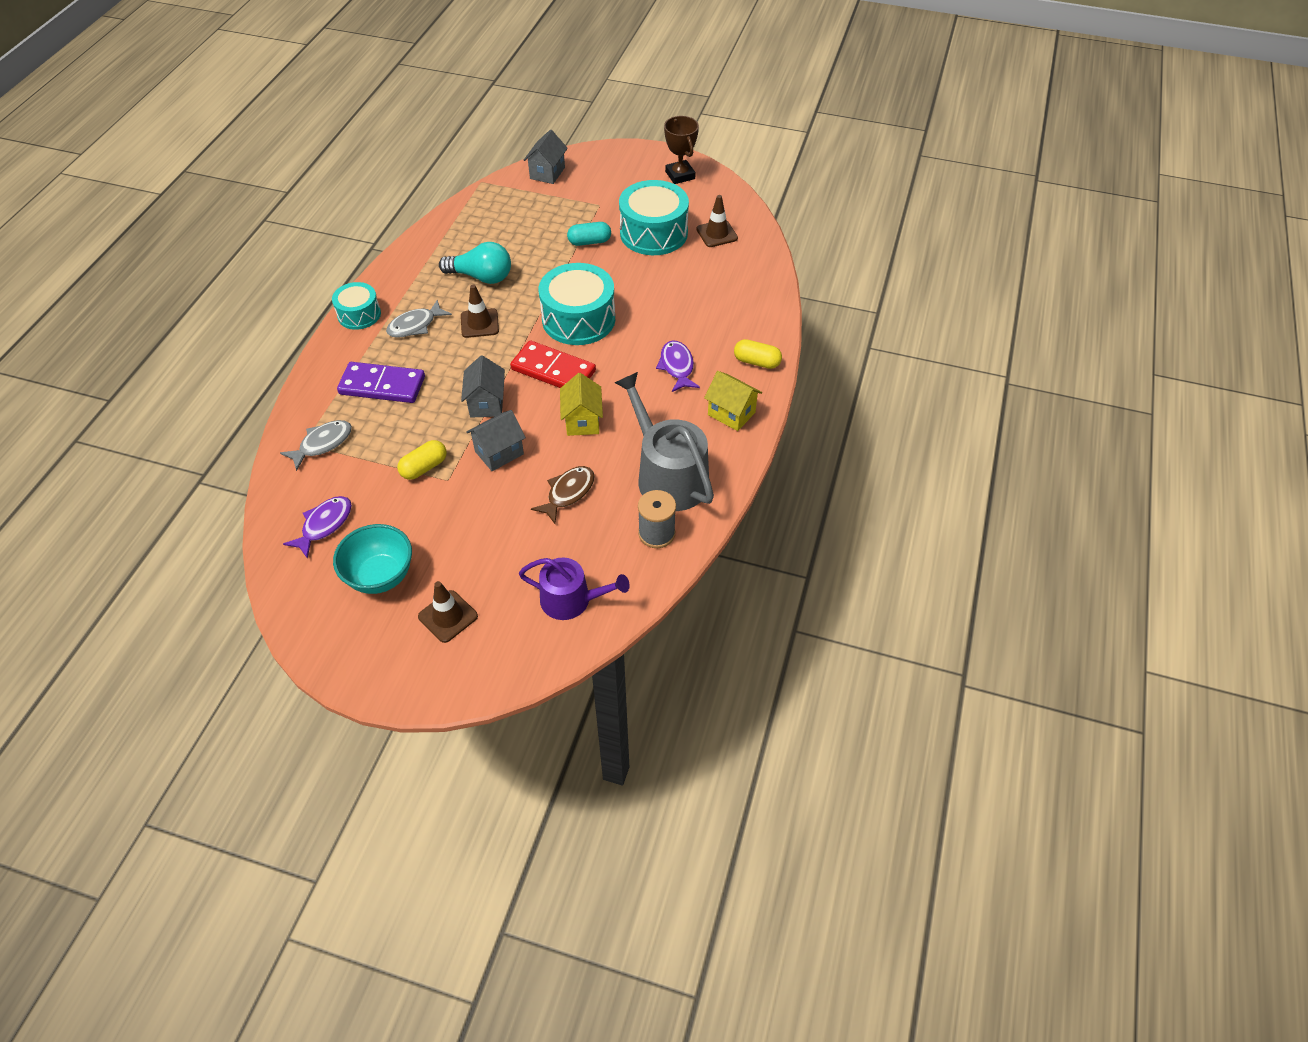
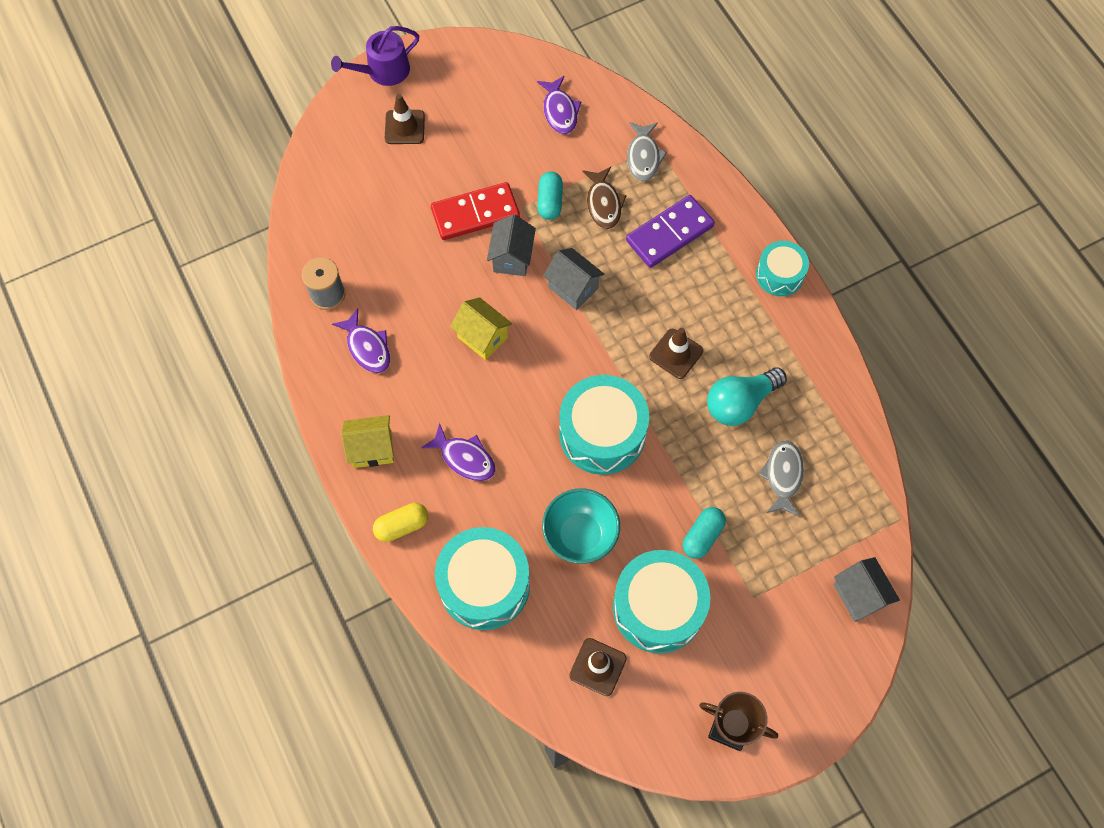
camera: 135 degrees right, 15 degrees up
(380, 576) = (478, 113): turquoise bowl -> turquoise bowl (580, 535)
(415, 325) = (722, 305): grey fish -> grey fish (783, 476)
(424, 467) = (550, 202): yellow capsule -> turquoise capsule
(553, 370) = (560, 362): red domino -> red domino (475, 213)
(568, 493) = (425, 270): brown fish -> brown fish (603, 203)
(572, 600) = (336, 201): purple watering can -> purple watering can (383, 71)
(667, 475) = (367, 347): grey watering can -> purple fish
(738, 303) = (484, 584): none -> turquoise drum

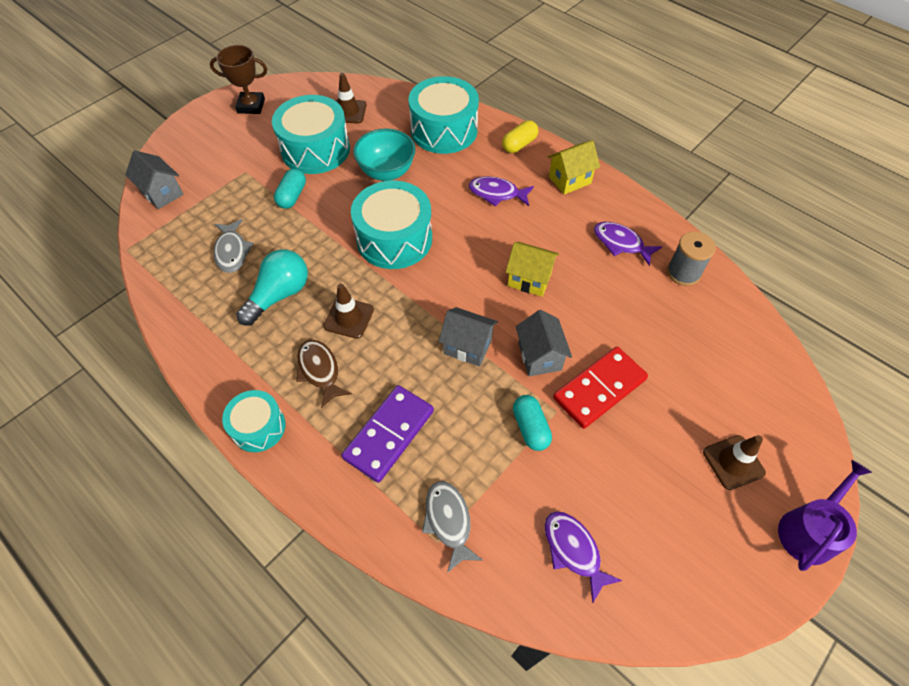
camera: 160 degrees right, 10 degrees down
(603, 203) = (472, 445): brown fish -> brown fish (320, 371)

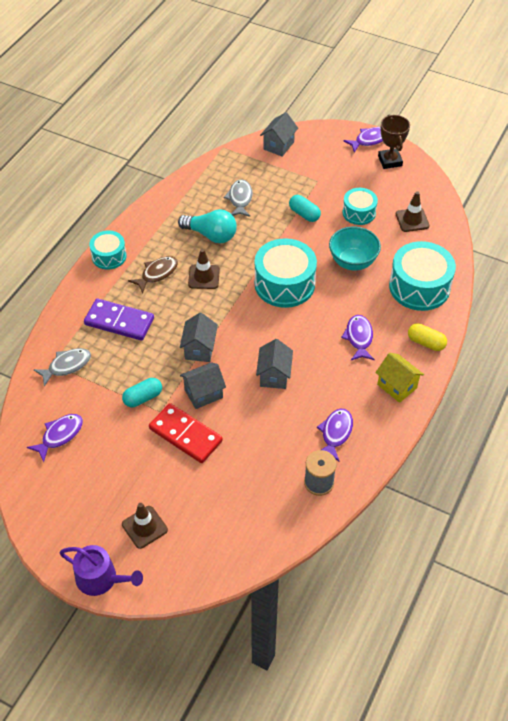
camera: 75 degrees right, 5 degrees down
(208, 113) = (369, 140): none -> purple fish
(232, 251) = (240, 199): grey fish -> grey fish turned 120 degrees clockwise
(292, 196) = (304, 214): turquoise capsule -> turquoise capsule turned 45 degrees clockwise
(315, 149) = (359, 213): turquoise drum -> turquoise drum, size x0.58
(529, 279) = (274, 375): yellow house -> grey house

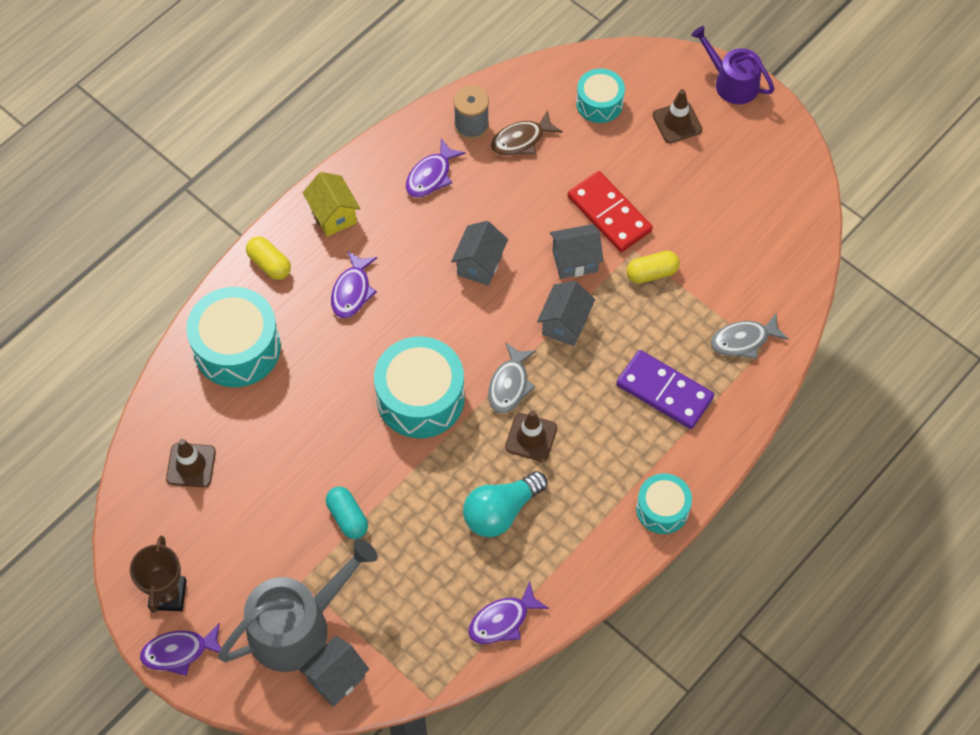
camera: 165 degrees left, 10 degrees up
(60, 435) = (761, 248): purple fish -> purple fish (502, 620)
(143, 398) = (652, 273): turquoise capsule -> yellow capsule
(157, 274) = (597, 459): brown fish -> brown fish (521, 140)
(211, 235) = (501, 512): turquoise light bulb -> turquoise light bulb turned 75 degrees counterclockwise
(240, 199) = (437, 573): grey fish -> grey fish (509, 385)
(310, 162) = (298, 626): none -> grey watering can
(352, 262) = (311, 411): turquoise bowl -> none
(359, 213) = (264, 499): turquoise drum -> turquoise drum (599, 103)

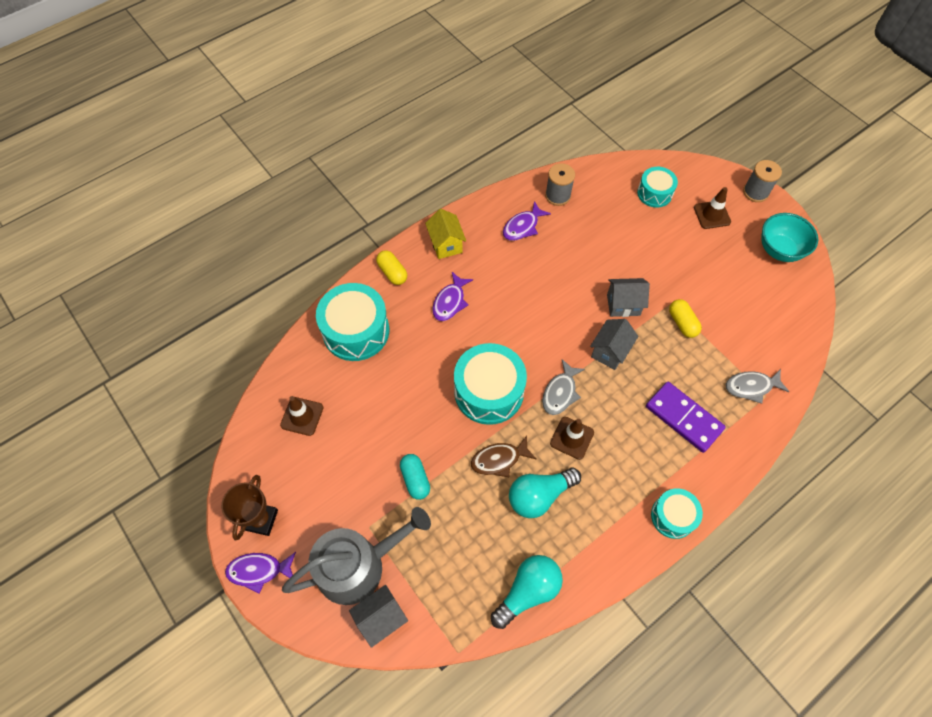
camera: 10 degrees right, 0 degrees up
(479, 264) = (550, 296): grey house -> none
(502, 620) = (528, 591): purple fish -> turquoise light bulb
(521, 140) = (593, 211): brown fish -> brown fish (499, 459)
(609, 214) = (653, 273): red domino -> none
(652, 273) = (682, 323): yellow capsule -> yellow capsule turned 75 degrees clockwise
(731, 82) = (755, 192): purple watering can -> grey spool
(767, 158) = (779, 250): none -> turquoise bowl

